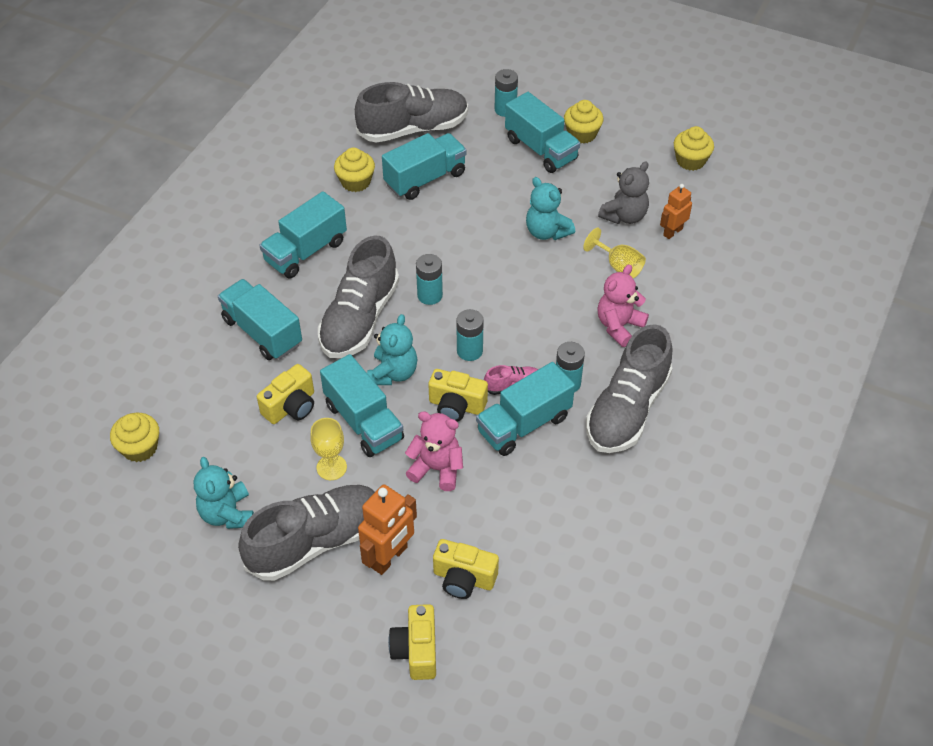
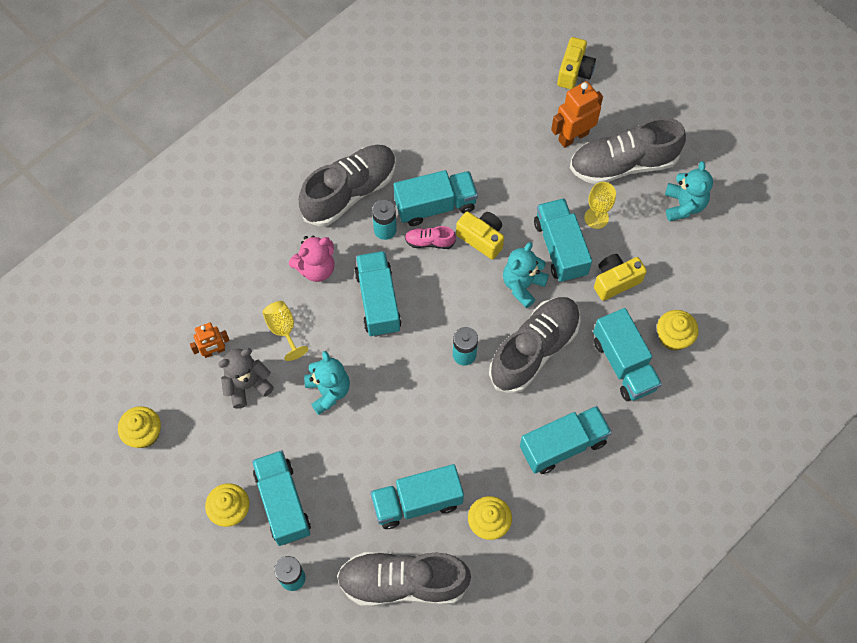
camera: 160 degrees left, 15 degrees up
(140, 448) = (745, 283): yellow cupcake -> yellow cupcake (673, 337)
(437, 469) = (516, 191): pink teddy bear -> none
(464, 578) = (526, 107): yellow camera -> none
(469, 351) = (451, 285): turquoise battery -> none
(539, 315) = (378, 301): none -> turquoise truck

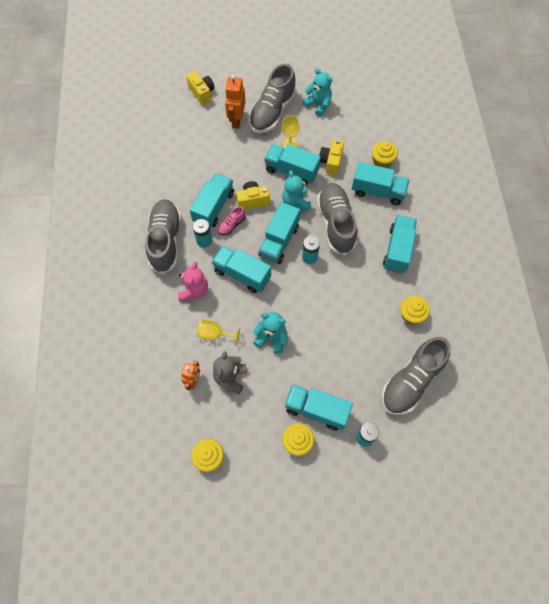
camera: 50 degrees left, 0 degrees up
(417, 502) = (372, 341): turquoise truck -> turquoise truck (279, 241)

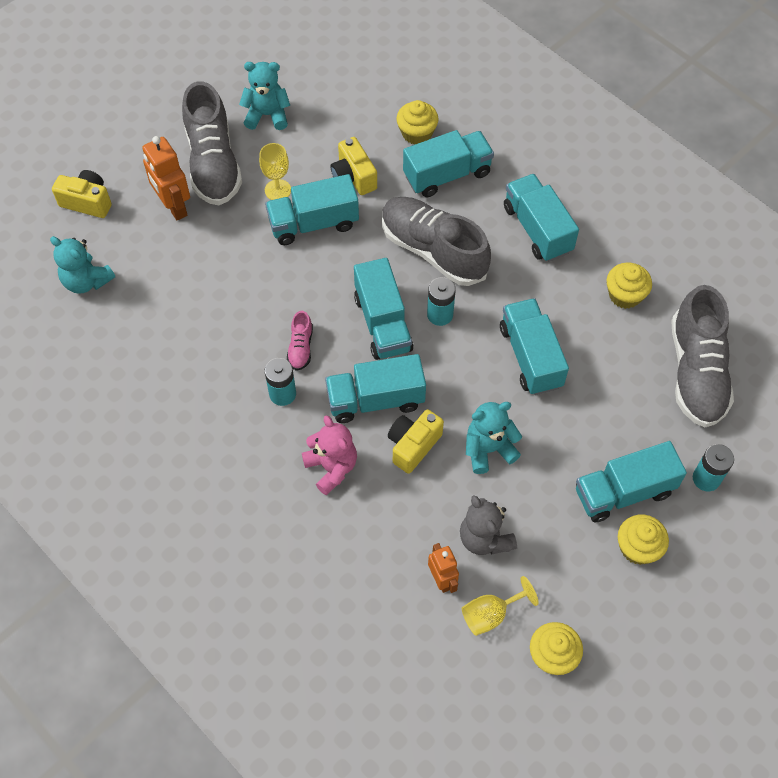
camera: 40 degrees left, 5 degrees down
(165, 241) = (229, 433): grey shoe -> none
(214, 207) = (253, 342): turquoise truck -> turquoise truck (530, 357)
(214, 334) = (412, 501): yellow goblet -> yellow goblet (490, 614)
(253, 200) = (298, 296): yellow camera -> yellow camera (413, 445)
(296, 202) = (357, 259): turquoise teddy bear -> turquoise teddy bear (86, 281)

